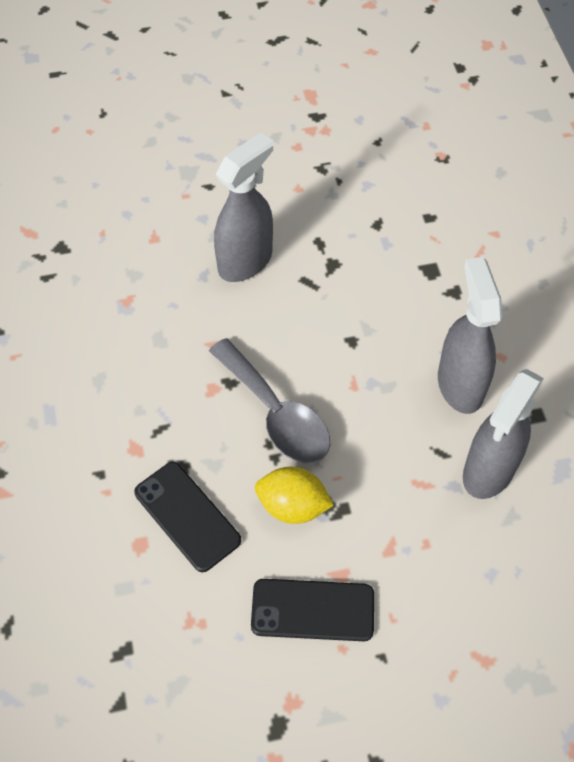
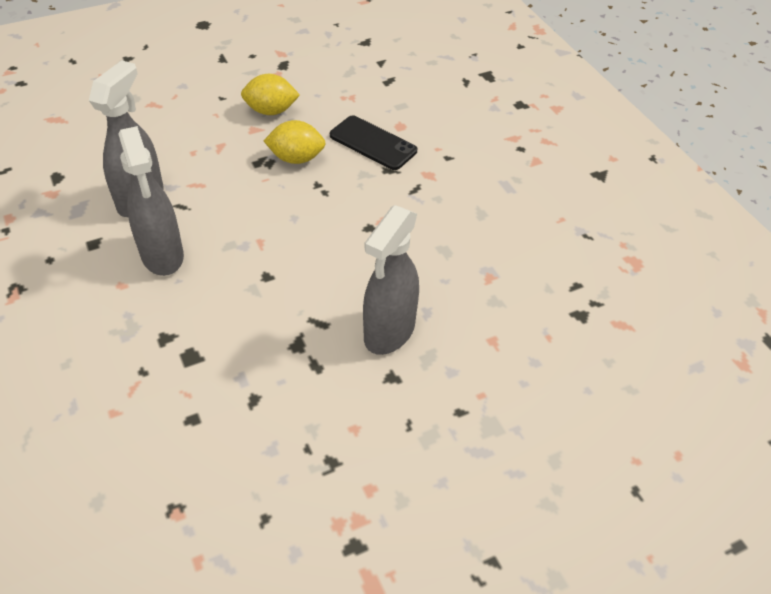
camera: 165 degrees right, 10 degrees down
(276, 414) = (323, 211): grey spoon -> none
(312, 610) = (271, 111): black phone -> yellow lemon

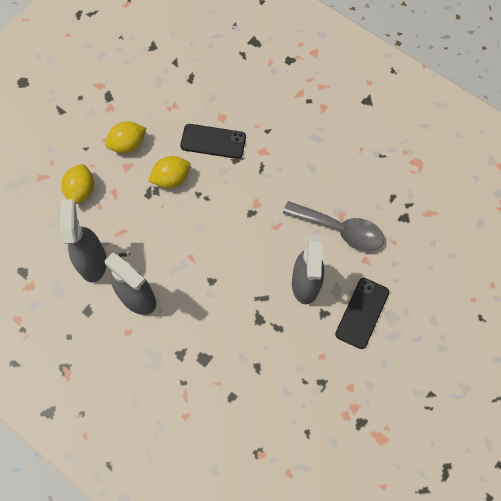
camera: 25 degrees left, 20 degrees up
(185, 131) = (81, 191): none -> yellow lemon
(448, 401) = (362, 313): none -> black phone
(478, 291) = (340, 230): none -> grey spoon

